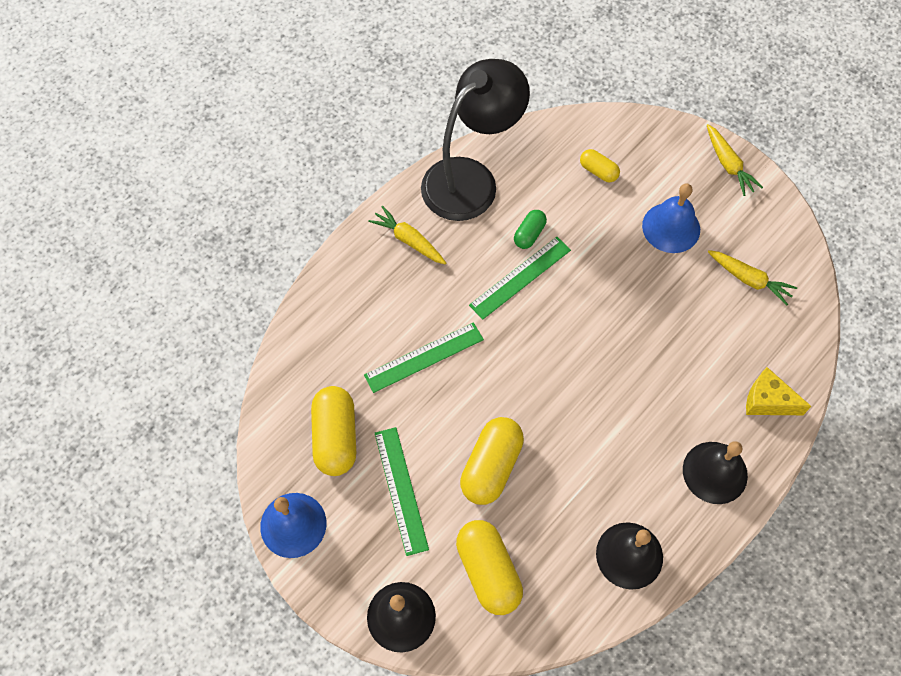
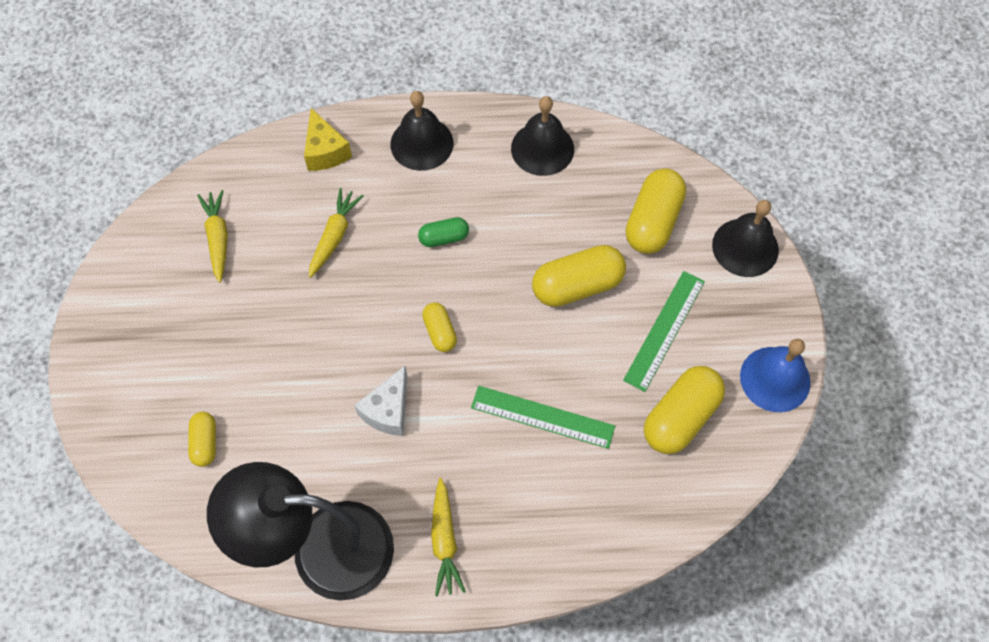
camera: 135 degrees left, 0 degrees up
(520, 277) = (388, 410): green ruler -> white cheese
(529, 234) = (335, 442): green capsule -> green capsule (444, 238)
(544, 350) = (440, 332): none -> yellow capsule
(671, 227) = (216, 334): blue bell -> none
(728, 165) = (97, 340): yellow carrot -> yellow carrot (334, 236)

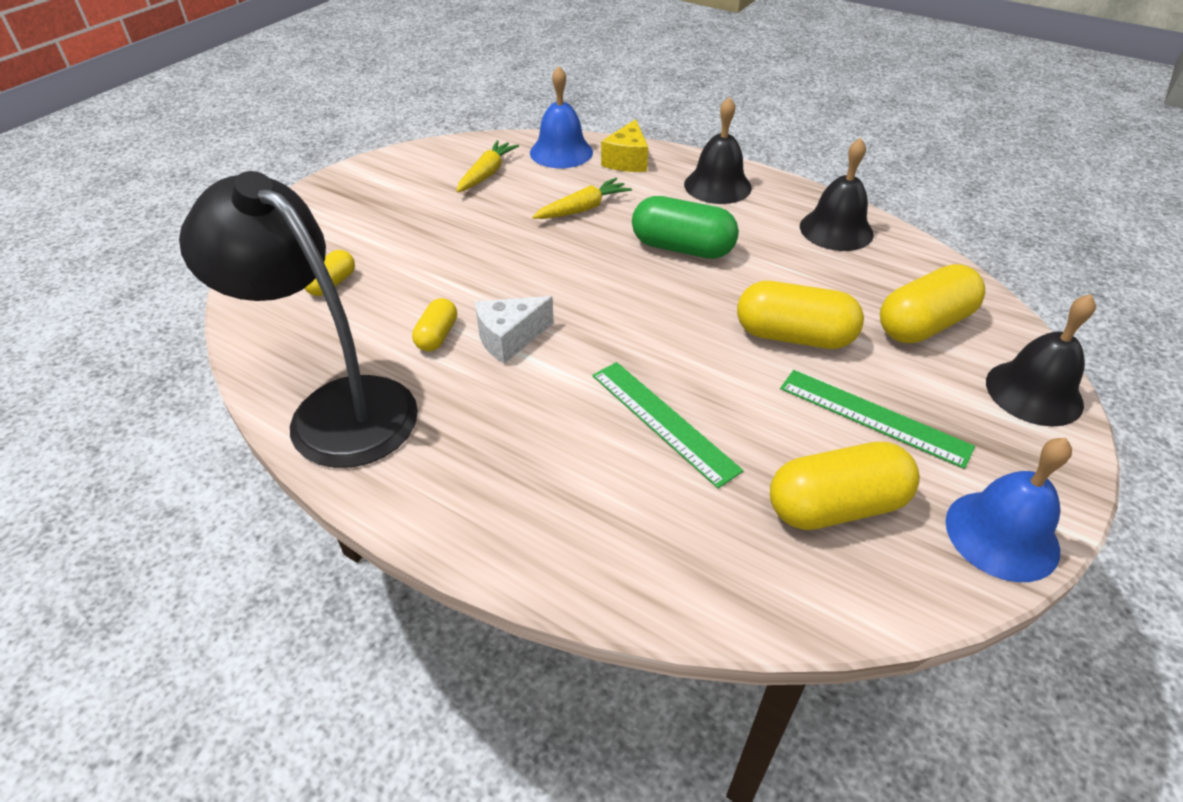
camera: 35 degrees right, 20 degrees down
(259, 171) = (561, 152): none -> blue bell
(440, 332) = (616, 307): yellow capsule -> yellow capsule (437, 336)
(444, 238) = (682, 248): green capsule -> green capsule, size x1.84
(444, 541) = (457, 470): yellow carrot -> none
(664, 330) = (873, 417): green ruler -> green ruler turned 60 degrees clockwise

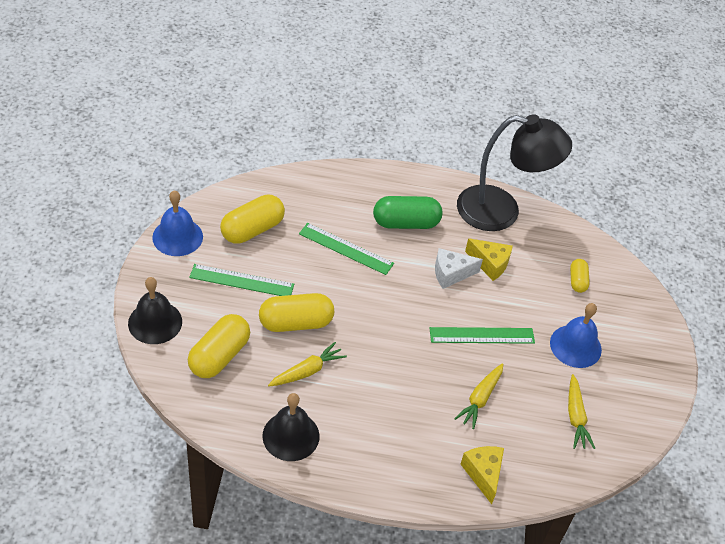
camera: 150 degrees right, 5 degrees up
(437, 336) = (490, 264): yellow capsule -> yellow cheese
(509, 338) = (451, 274): white cheese -> white cheese turned 135 degrees counterclockwise
(528, 260) = (482, 335): none -> green ruler
(561, 152) = (542, 467): blue bell -> blue bell (575, 346)
(682, 248) = (391, 379): green capsule -> green capsule (405, 223)
(717, 186) = (396, 463): black bell -> none
(794, 280) = (307, 371): none -> yellow carrot

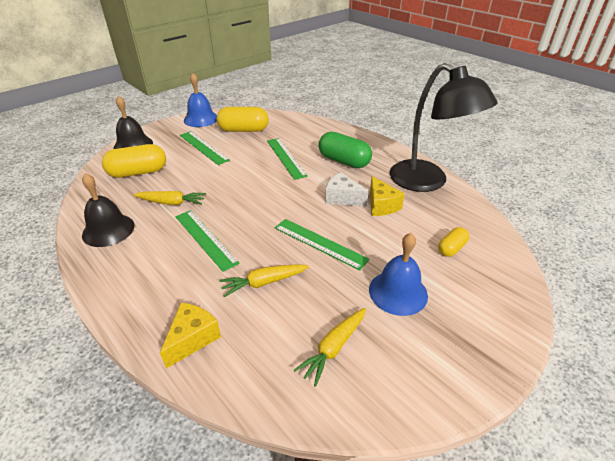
camera: 45 degrees right, 10 degrees down
(296, 323) = (203, 177): yellow capsule -> none
(388, 389) = (205, 239): none -> green ruler

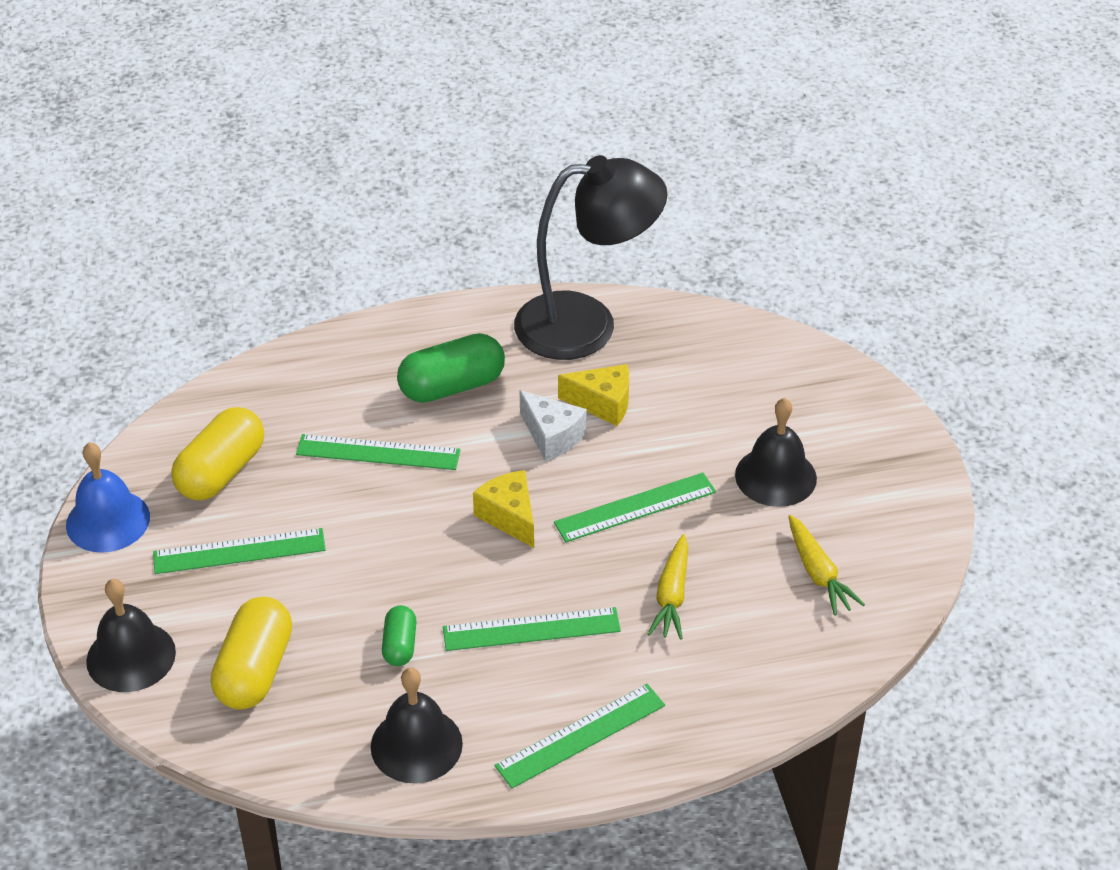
camera: 60 degrees left, 5 degrees up
(135, 285) = (580, 735): none -> green ruler
(172, 203) = (399, 645): yellow carrot -> green capsule
(192, 339) = (722, 697): yellow cheese -> yellow cheese (509, 517)
(342, 198) = (552, 436): white cheese -> white cheese turned 105 degrees counterclockwise
(398, 292) = (775, 476): blue bell -> black bell
(451, 248) = (739, 386): yellow capsule -> none

